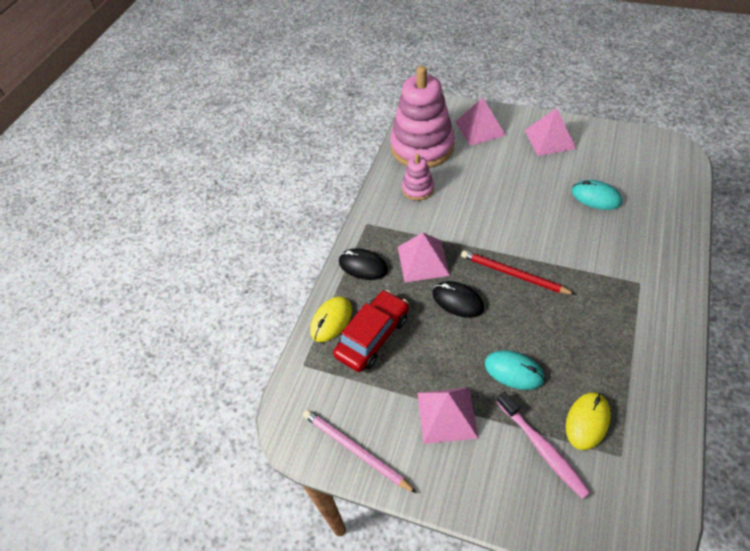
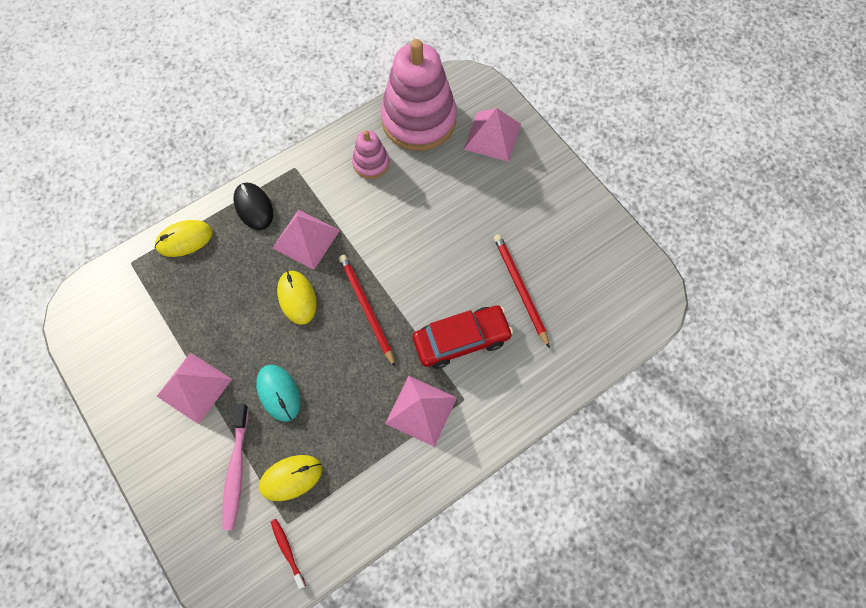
camera: 30 degrees right, 15 degrees up
(355, 450) = (105, 362): pink pencil -> none
(373, 336) = (202, 278): red car -> red car (461, 340)
(457, 301) = (297, 298): black mouse -> yellow mouse
(549, 139) = (545, 196): pink pyramid -> pink pyramid (421, 410)
(596, 197) = (520, 289): turquoise mouse -> red pencil
(643, 475) = (287, 551): none -> red toothbrush

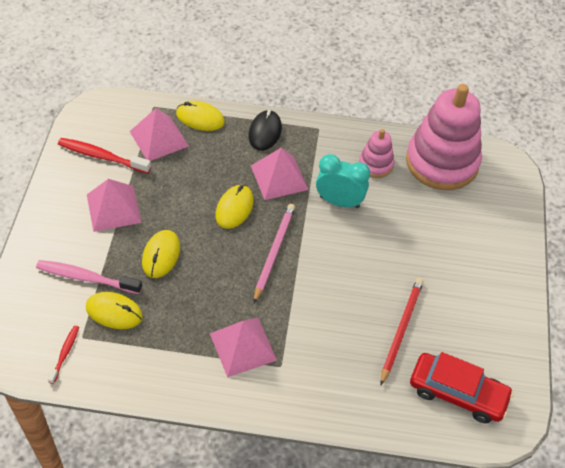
camera: 40 degrees right, 15 degrees down
(133, 349) = (102, 156): none -> red toothbrush
(236, 470) = (86, 278): pink toothbrush -> pink toothbrush turned 60 degrees clockwise
(278, 393) = (161, 255): turquoise mouse -> yellow mouse
(366, 309) = (274, 252): red pencil -> pink pencil
(374, 220) = (339, 202): none -> turquoise clock
(461, 340) = (320, 327): red car -> red car (457, 393)
(492, 136) = (489, 214): pink pyramid -> pink pyramid (159, 138)

